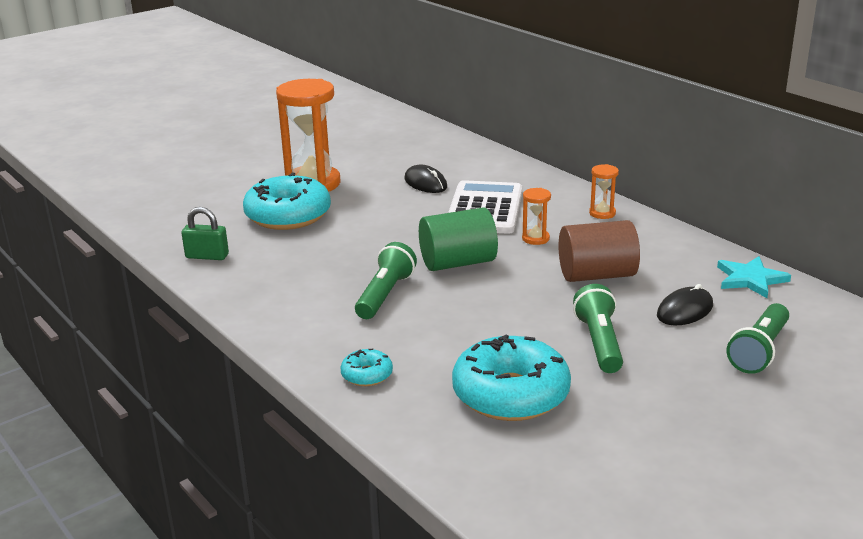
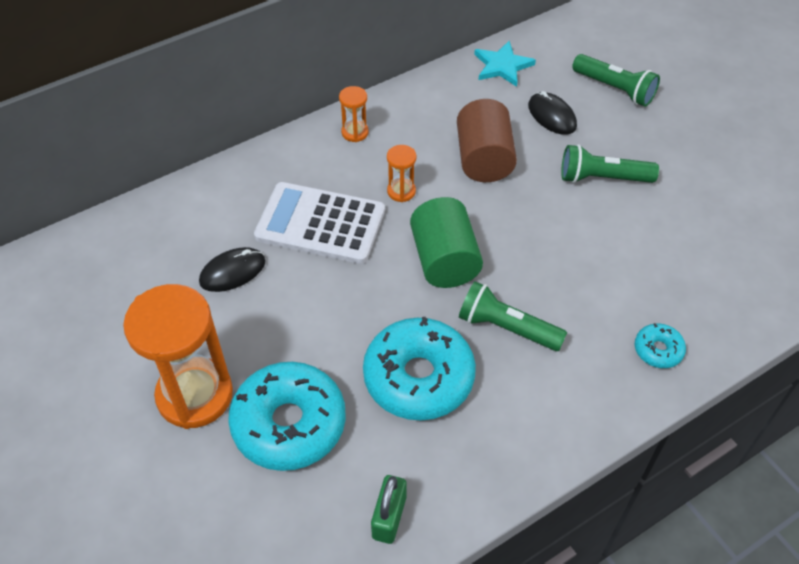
camera: 85 degrees left, 25 degrees up
(510, 394) = (683, 247): turquoise donut -> turquoise donut (418, 377)

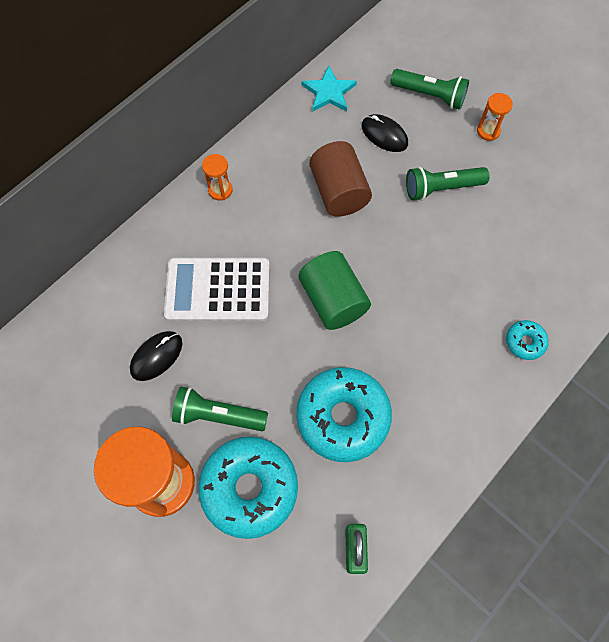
camera: 15 degrees left, 15 degrees up
(401, 191) = (277, 241): orange hourglass -> orange hourglass (488, 131)
(507, 328) = (401, 352): green flashlight -> green flashlight (218, 415)

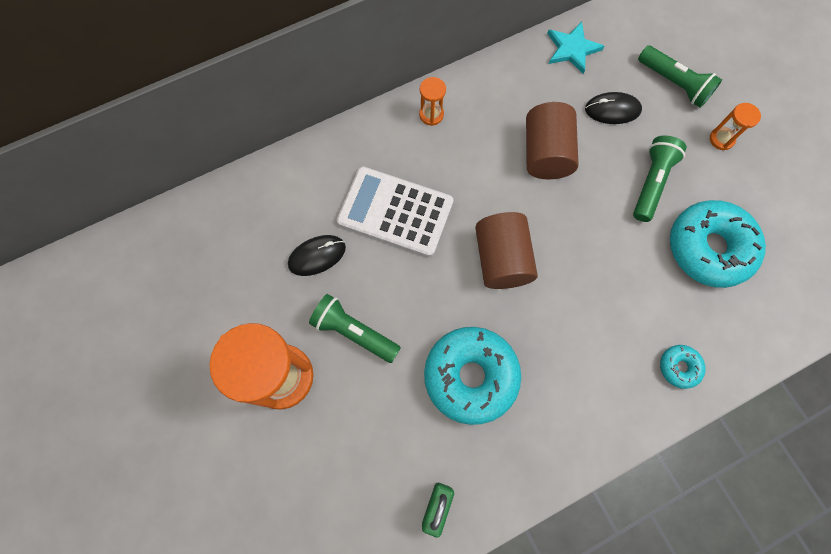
camera: 20 degrees right, 5 degrees up
(249, 488) = (359, 411): turquoise donut -> turquoise donut (708, 248)
(333, 300) = (502, 259): green cylinder -> brown cylinder
(384, 135) = (612, 110): black mouse -> black mouse turned 60 degrees counterclockwise
(441, 188) = (651, 183): green flashlight -> green flashlight turned 105 degrees clockwise

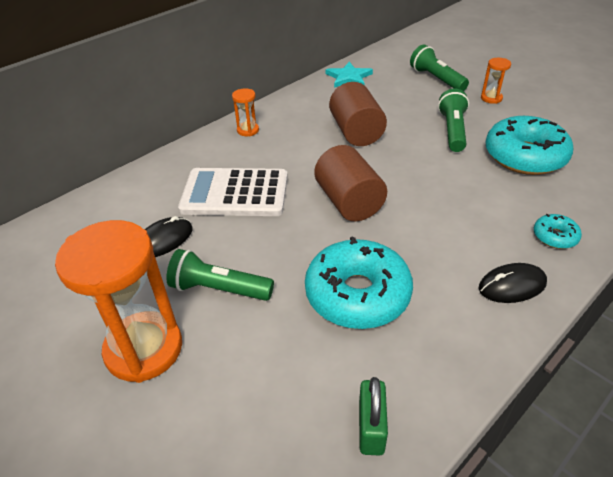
camera: 15 degrees left, 30 degrees down
(612, 110) = (397, 100): black mouse -> black mouse (512, 285)
(674, 83) = (436, 79): green flashlight -> green flashlight turned 150 degrees counterclockwise

